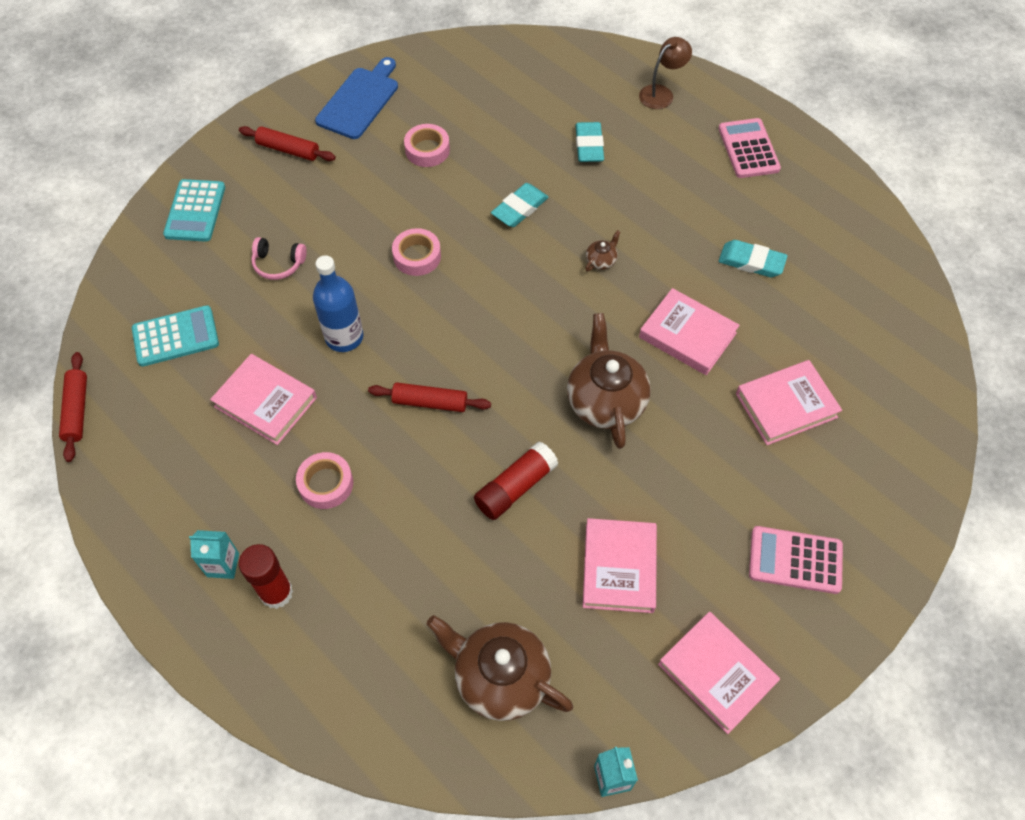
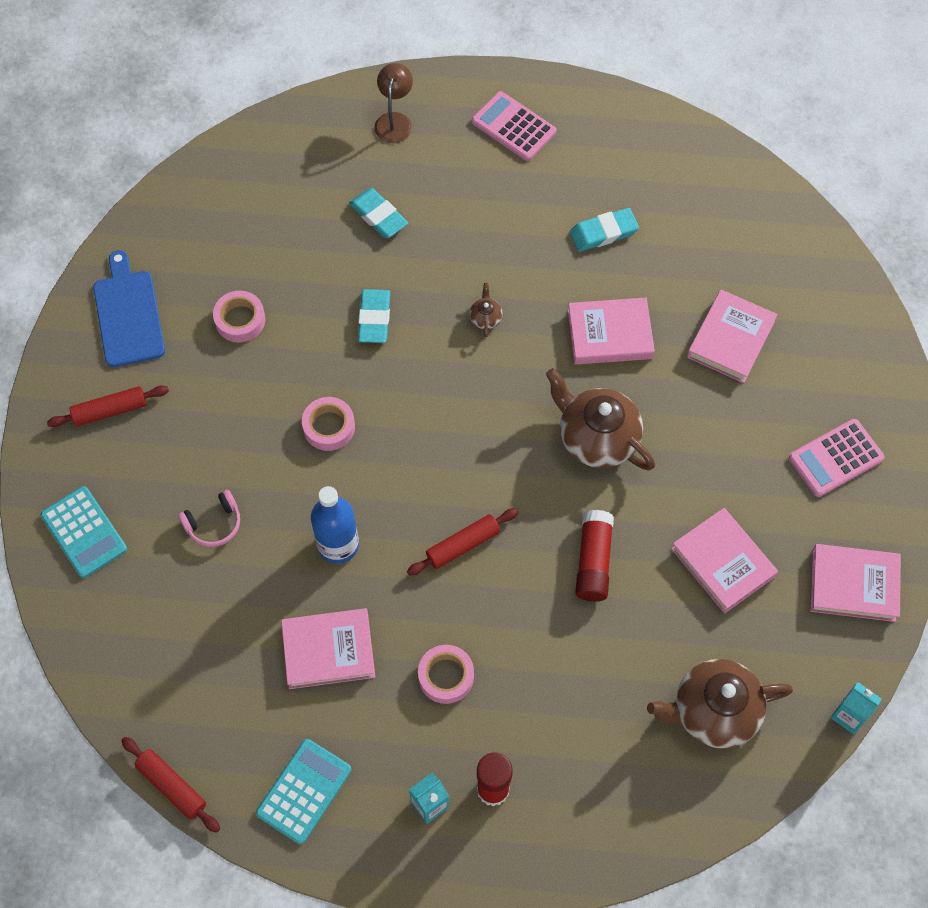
camera: 40 degrees left, 5 degrees up
(176, 337) = (190, 657): turquoise calculator -> turquoise calculator (304, 791)

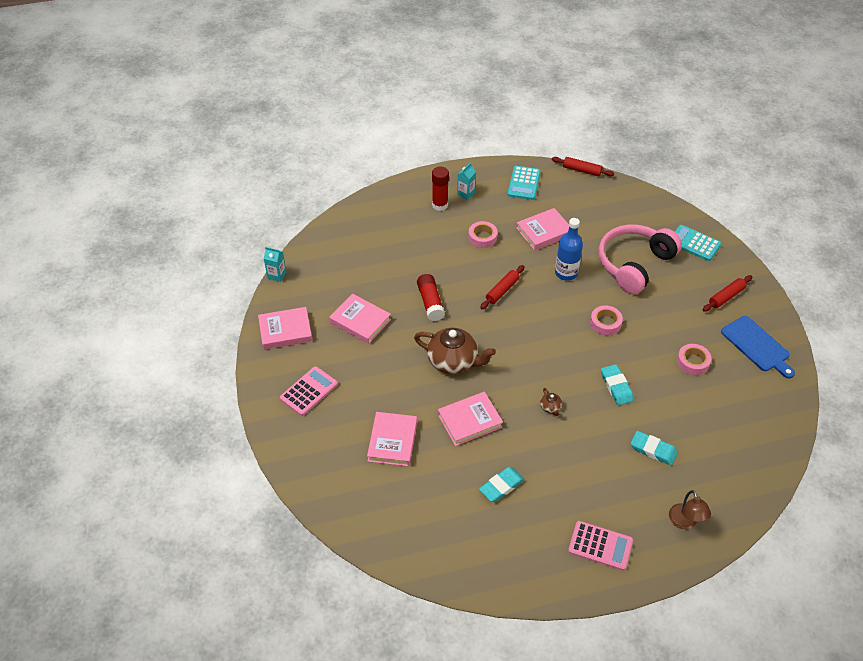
camera: 160 degrees right, 15 degrees down
(214, 524) = (634, 264): pink headphones -> pink headphones, size x2.45
(714, 711) = (346, 259): brown teapot -> none

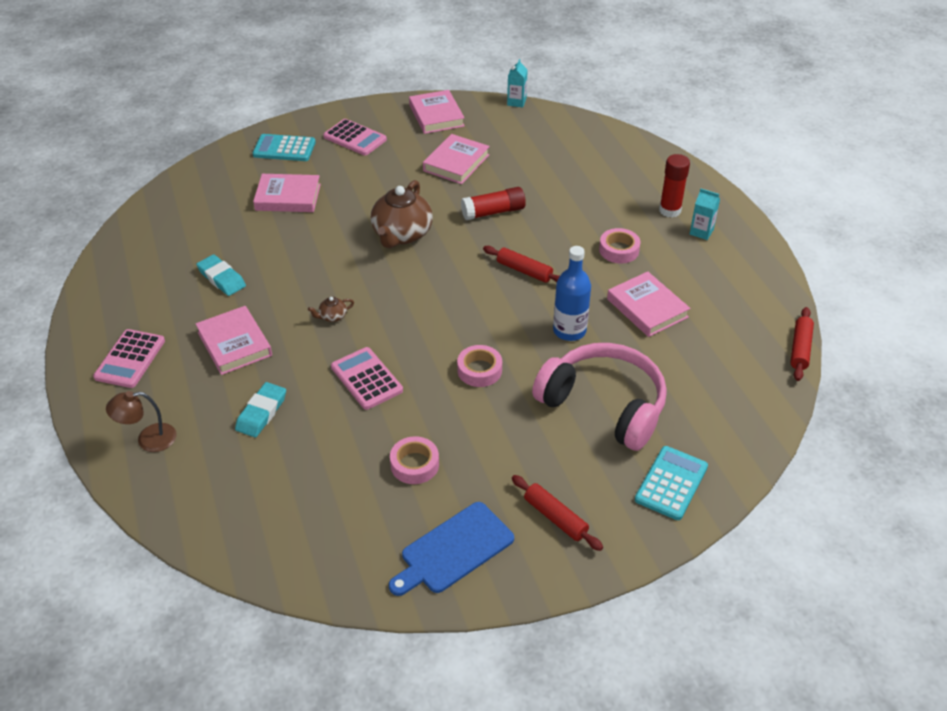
camera: 85 degrees right, 5 degrees down
(469, 421) = (313, 251): pink book -> pink book (234, 344)
(524, 183) = (744, 286): turquoise calculator -> turquoise calculator (284, 149)
(616, 386) = (366, 379): turquoise eraser -> pink calculator

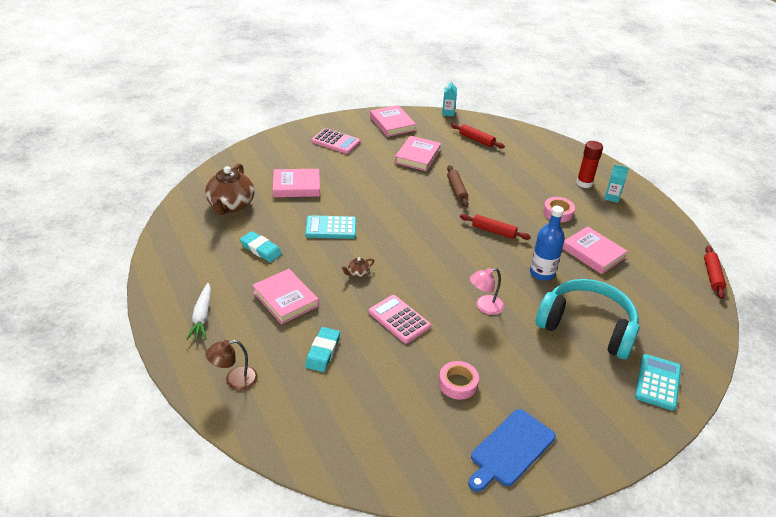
camera: 10 degrees left, 5 degrees down
(130, 359) = (202, 317): pink calculator -> white carrot
(284, 149) = (283, 151): turquoise calculator -> turquoise calculator (331, 228)
(401, 234) = (393, 209): brown teapot -> brown teapot (231, 205)
(479, 370) = (484, 307): pink tape -> pink lamp
(493, 212) = (456, 190): red glue stick -> brown rolling pin
(555, 517) = (580, 416): red rolling pin -> red rolling pin (476, 140)
(604, 405) = (587, 326): pink headphones -> turquoise headphones

